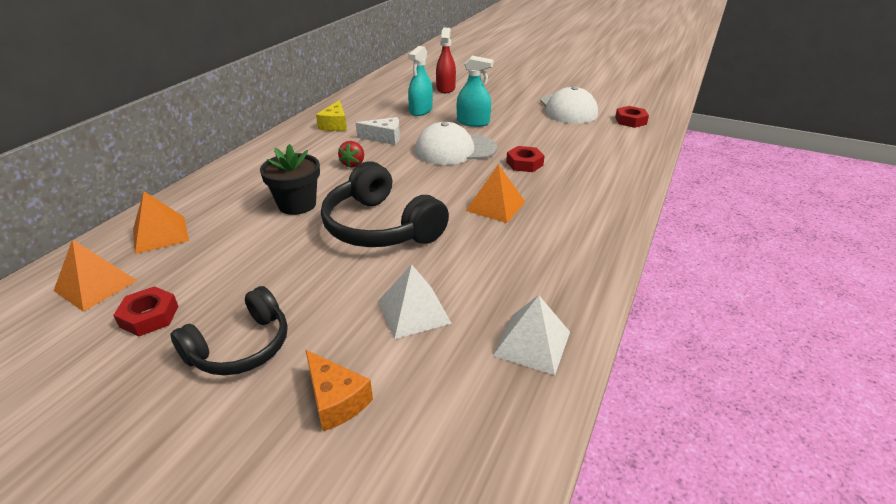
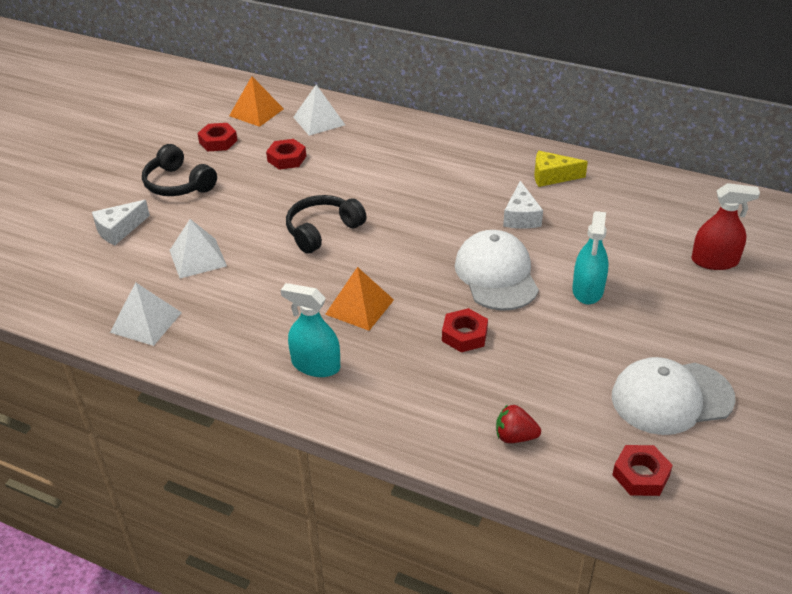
camera: 90 degrees right, 5 degrees up
(160, 234) = (319, 121): orange pyramid -> white pyramid
(231, 255) = (286, 158): none -> red nut
(297, 204) = (364, 178): black flower pot -> none
(336, 400) = (119, 230): orange cheese -> white cheese
(353, 164) = (450, 201): red strawberry -> red strawberry (515, 437)
(380, 227) = (322, 231): black headphones -> black headphones, size x0.66
(421, 110) = (617, 241): turquoise spray bottle -> turquoise spray bottle (316, 365)

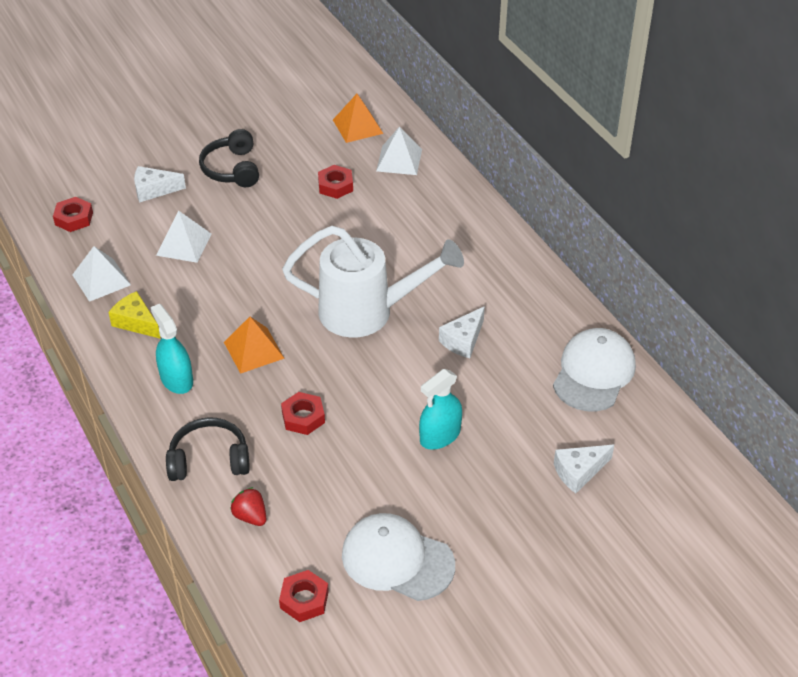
camera: 35 degrees right, 5 degrees up
(218, 141) = (299, 142): red nut -> red nut (74, 218)
(322, 231) = (294, 268): black headphones -> black headphones (209, 460)
(422, 233) = (367, 312): none -> white watering can
(496, 275) = (383, 381): white cap -> white cap (594, 373)
(552, 176) = (535, 316): yellow cheese -> yellow cheese (136, 322)
(714, 261) = (579, 472): red spray bottle -> white cheese

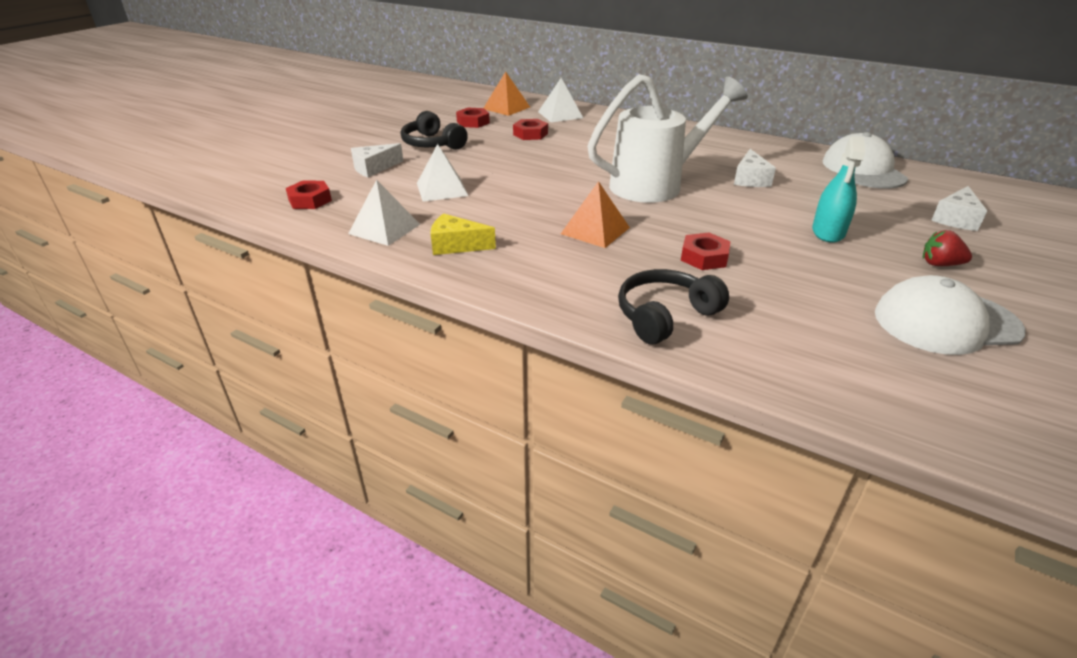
camera: 30 degrees left, 10 degrees down
(176, 379) = (549, 270): turquoise spray bottle -> none
(250, 516) = (771, 344): red strawberry -> red strawberry (940, 264)
(304, 599) = (931, 390): red nut -> red nut (473, 122)

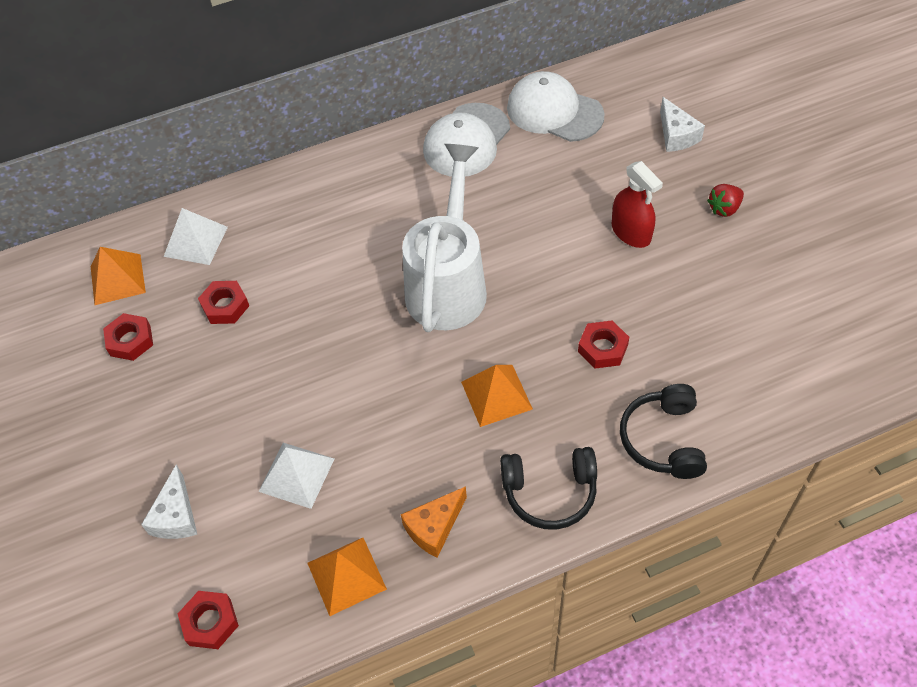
camera: 50 degrees left, 20 degrees up
(384, 229) = (346, 575): white pyramid -> orange pyramid
(432, 144) = (159, 419): black headphones -> black headphones (550, 492)
(456, 245) = (434, 527): yellow cheese -> orange cheese
(750, 179) = (501, 204): white cheese -> none
(828, 232) = (631, 232): turquoise spray bottle -> red spray bottle
(945, 322) = (787, 275): white cap -> white cap (466, 140)

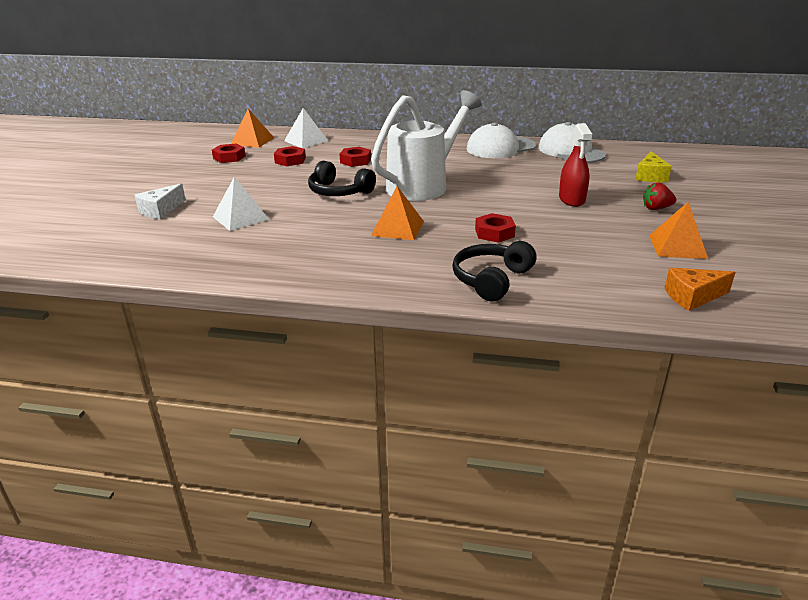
camera: 30 degrees right, 25 degrees down
(210, 622) = (116, 248): red nut -> red nut (355, 161)
(346, 575) = (210, 259): orange pyramid -> orange pyramid (677, 246)
(434, 527) = (287, 261): orange cheese -> orange cheese (692, 297)
(550, 492) = (379, 273): black headphones -> black headphones (339, 192)
(676, 135) = (650, 176): white cheese -> yellow cheese

